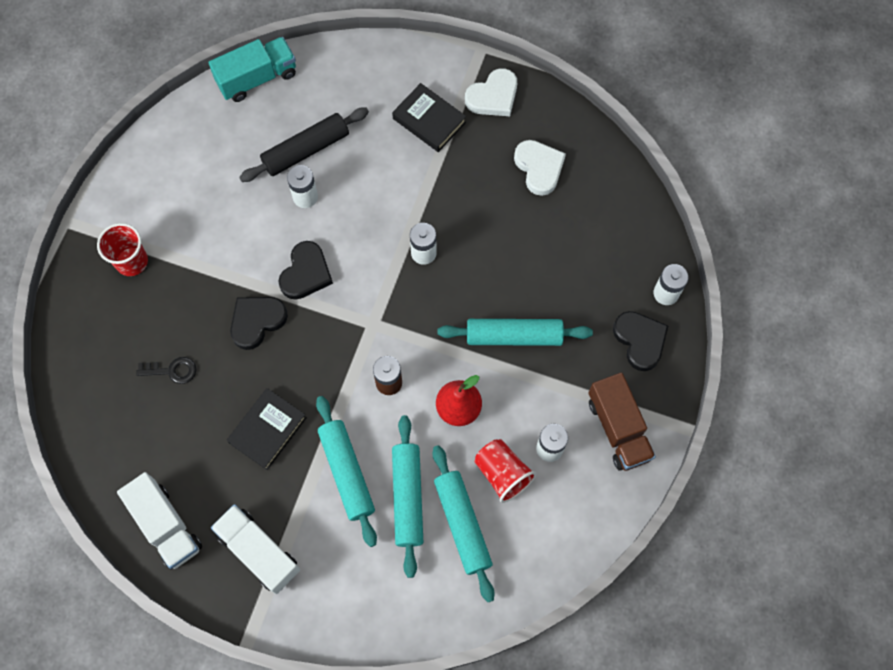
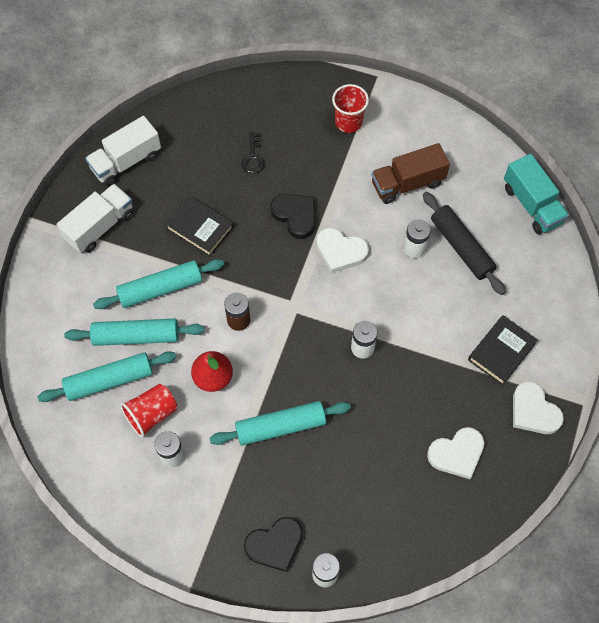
camera: 90 degrees right, 5 degrees down
(306, 273) = (340, 251): black heart -> white heart
(514, 336) = (280, 426): turquoise rolling pin -> turquoise rolling pin turned 75 degrees clockwise
(618, 428) = (188, 519): brown truck -> brown truck (407, 183)

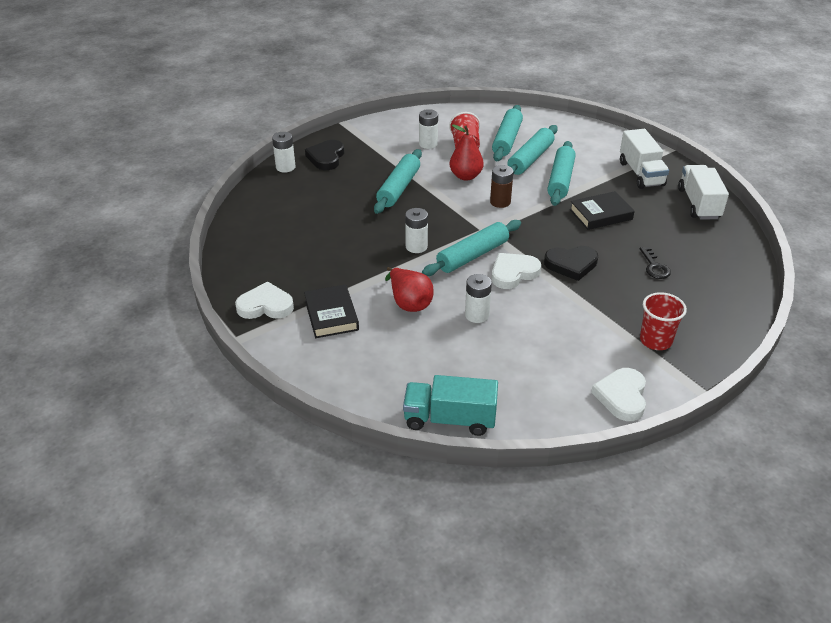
camera: 125 degrees right, 25 degrees down
(253, 157) = (654, 267): black key -> black key turned 135 degrees counterclockwise
(340, 295) = (472, 255): none -> turquoise rolling pin
(407, 183) = (550, 345): brown truck -> none
(439, 305) = (409, 302): none -> red pear
(457, 454) = (285, 251): white heart -> white heart (622, 396)
(461, 247) = (450, 344): black rolling pin -> none

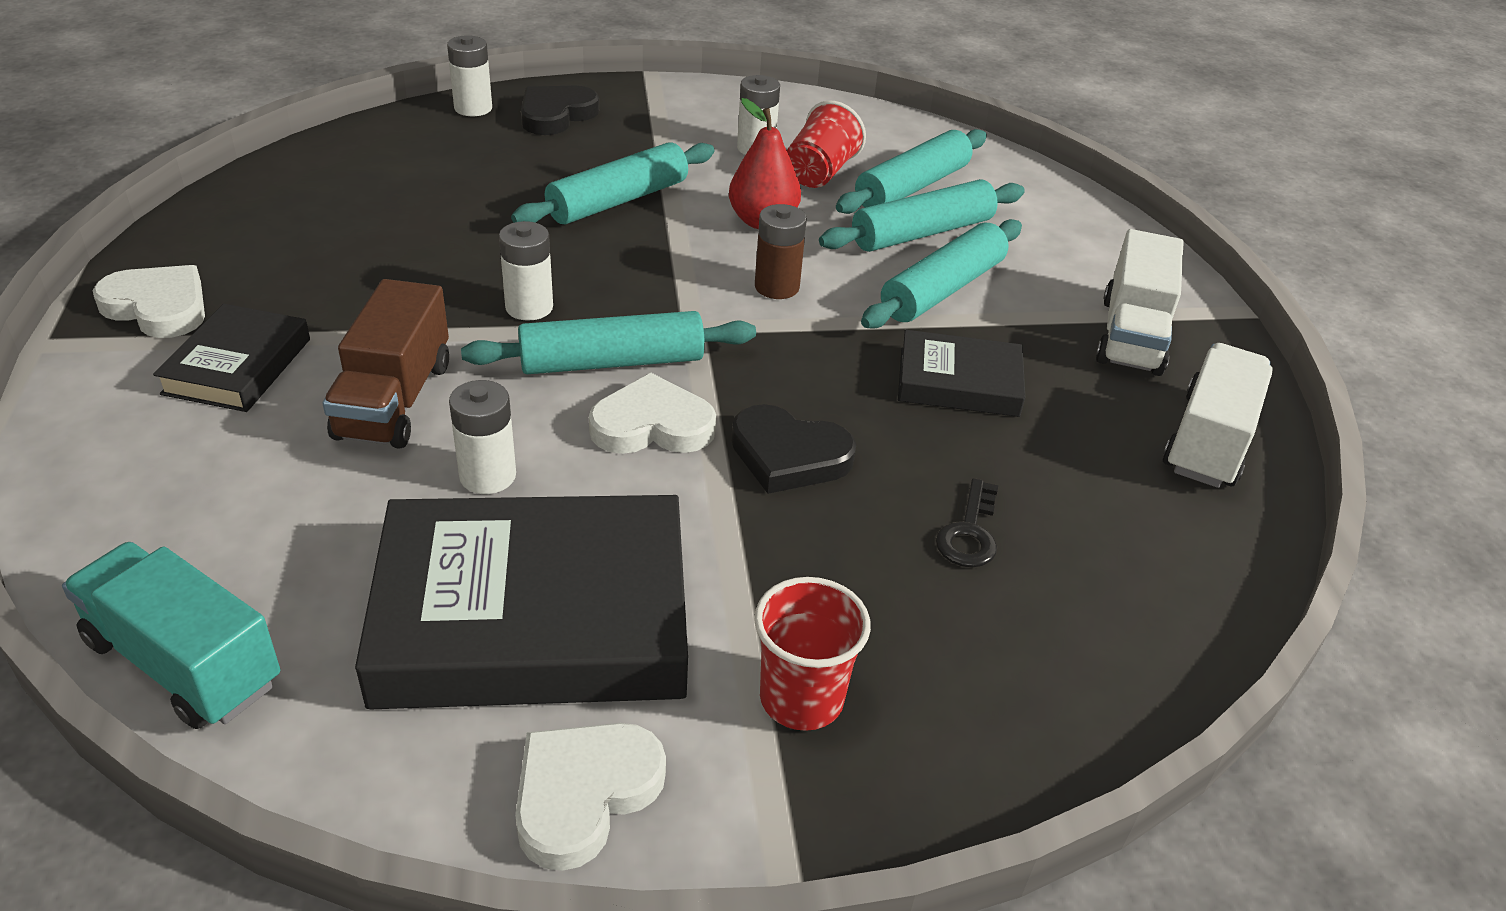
camera: 25 degrees right, 0 degrees up
(409, 302) = (394, 400): red pear -> brown truck
(547, 353) = (533, 616): none -> black book

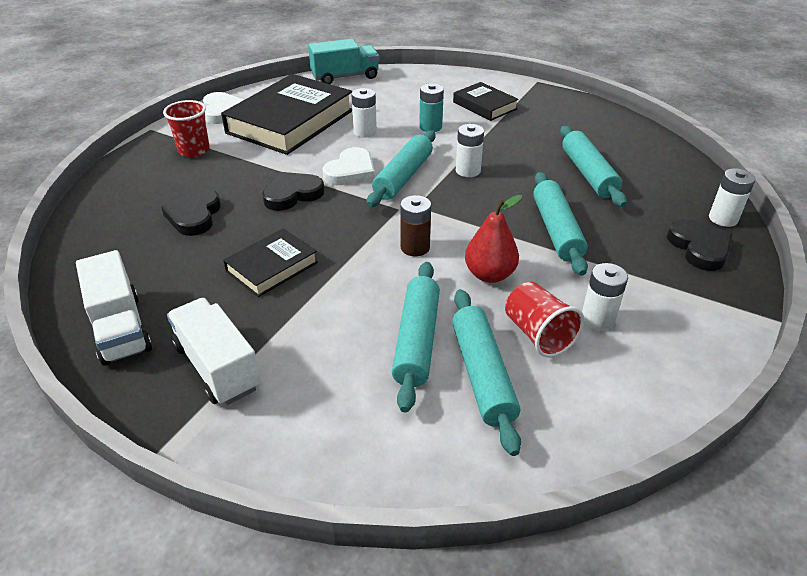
camera: 130 degrees right, 0 degrees up
(158, 307) = (542, 99): white heart -> none
(394, 400) = (430, 127): brown truck -> turquoise battery
(942, 289) = (349, 310): turquoise rolling pin -> turquoise rolling pin (588, 174)
(969, 533) = (194, 216): black key -> black heart

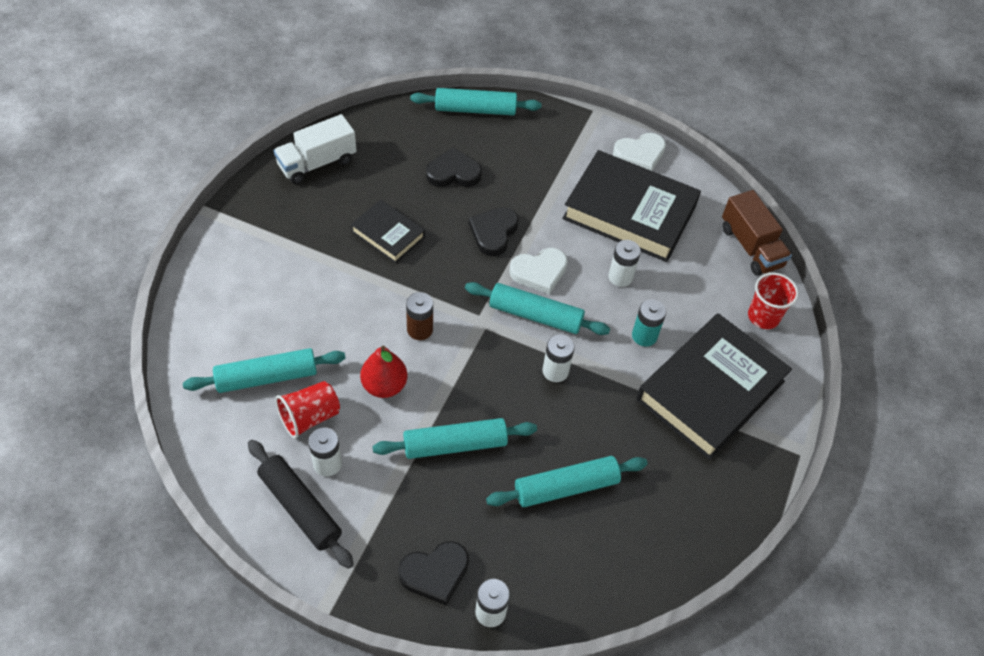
camera: 80 degrees right, 15 degrees up
(194, 150) = (559, 149): red cup -> red cup (763, 317)
(217, 367) = (279, 222): white truck -> none
(292, 194) = (493, 232): black heart -> black heart turned 120 degrees counterclockwise
(345, 77) = (751, 247): turquoise truck -> brown truck
(351, 171) = (539, 272): white heart -> white heart turned 45 degrees counterclockwise
(416, 340) = (303, 335): turquoise rolling pin -> turquoise rolling pin (475, 109)
(485, 105) = (710, 390): black book -> black book, size x1.95
(660, 342) = (300, 507): none -> black rolling pin

